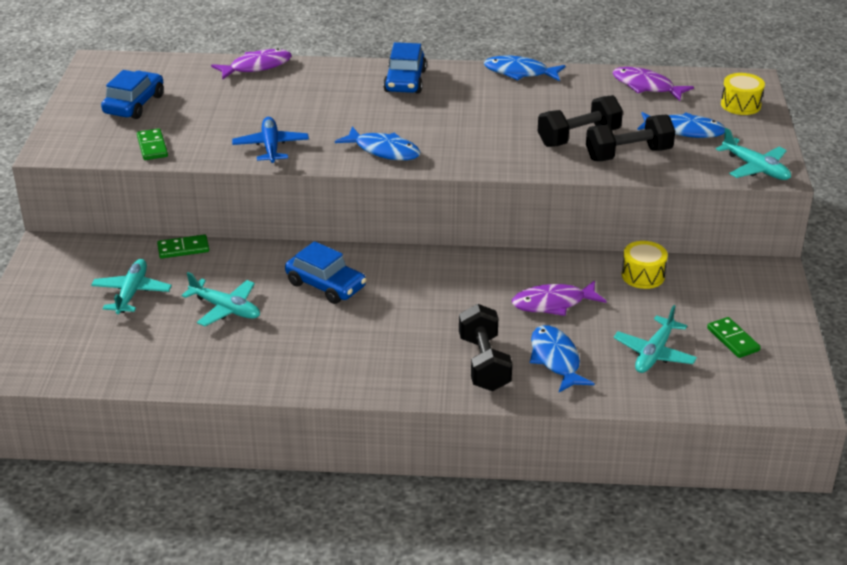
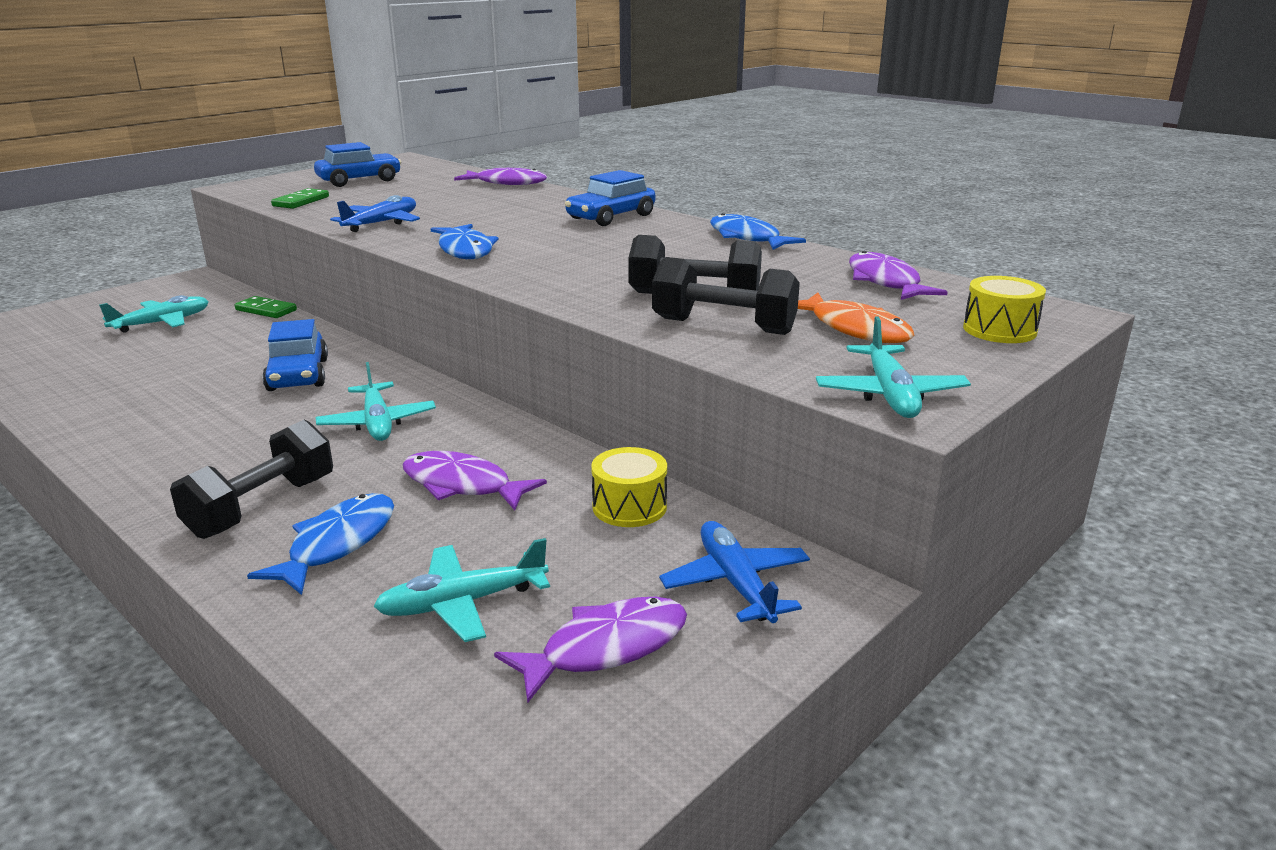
camera: 40 degrees right, 10 degrees down
(225, 309) = (188, 359): turquoise plane -> turquoise plane (377, 422)
(685, 131) = (855, 329): blue fish -> orange fish
(733, 339) = (606, 648): green domino -> purple fish
(736, 288) = (735, 583): none -> blue plane

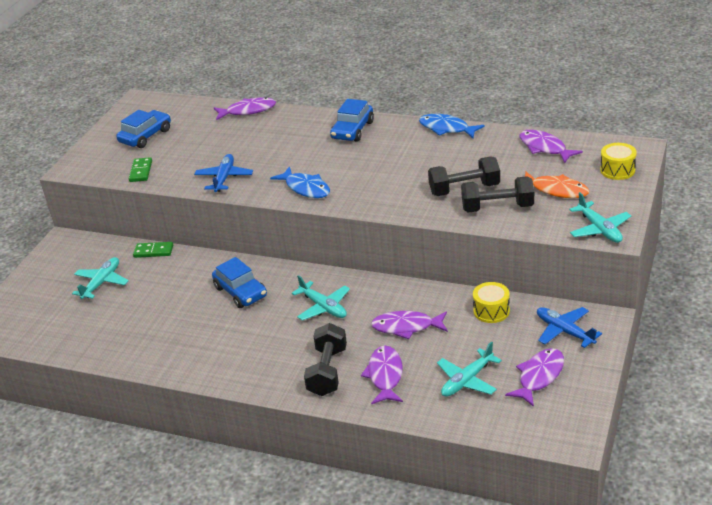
camera: 20 degrees left, 10 degrees up
(337, 544) = (385, 375): blue fish -> purple fish

